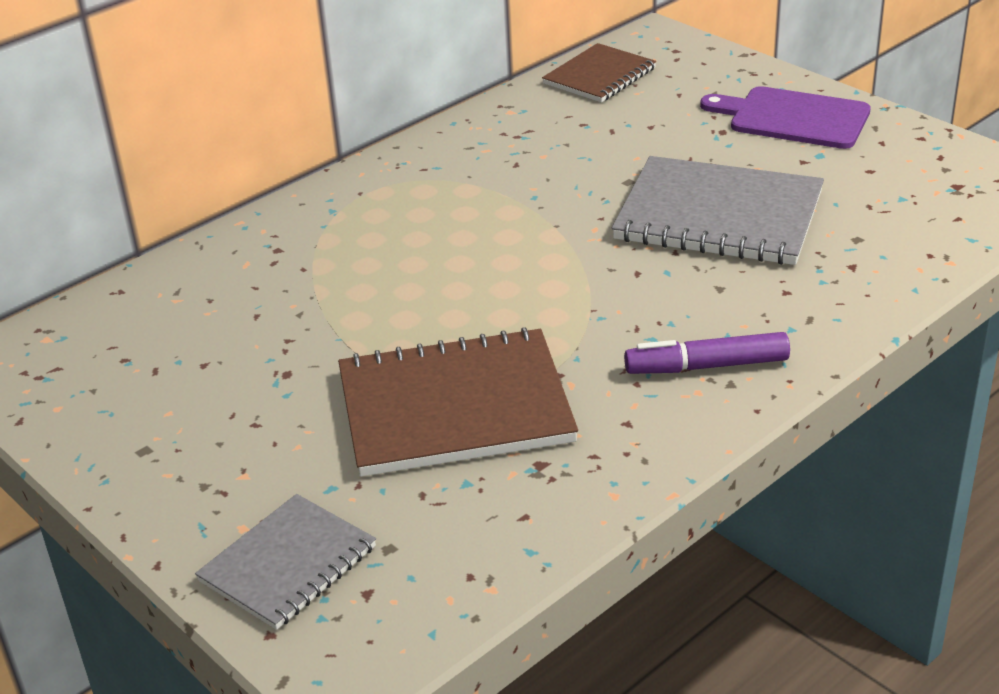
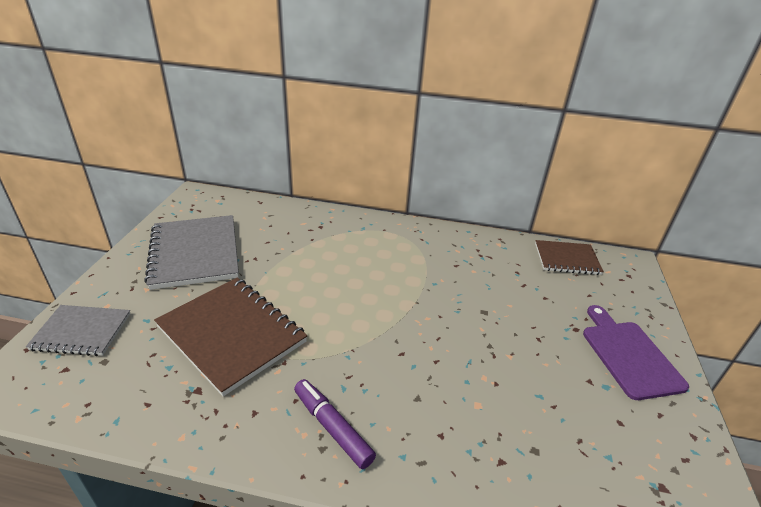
camera: 50 degrees right, 0 degrees up
(718, 216) = (489, 365): grey notebook -> grey notebook (195, 253)

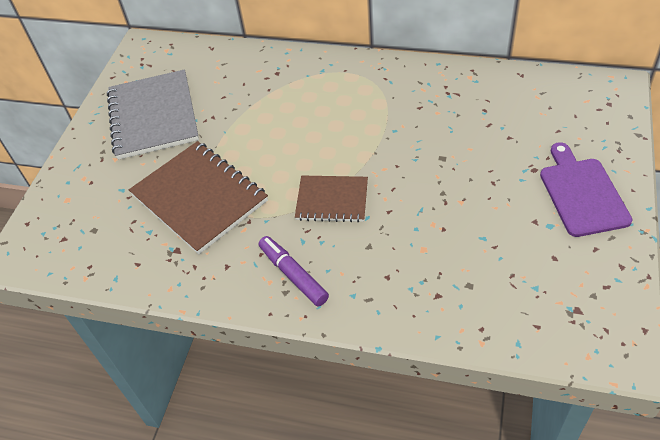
camera: 10 degrees right, 15 degrees up
(82, 332) = (68, 205): grey notebook -> none
(567, 259) = (543, 89): brown notebook -> brown notebook (332, 200)

